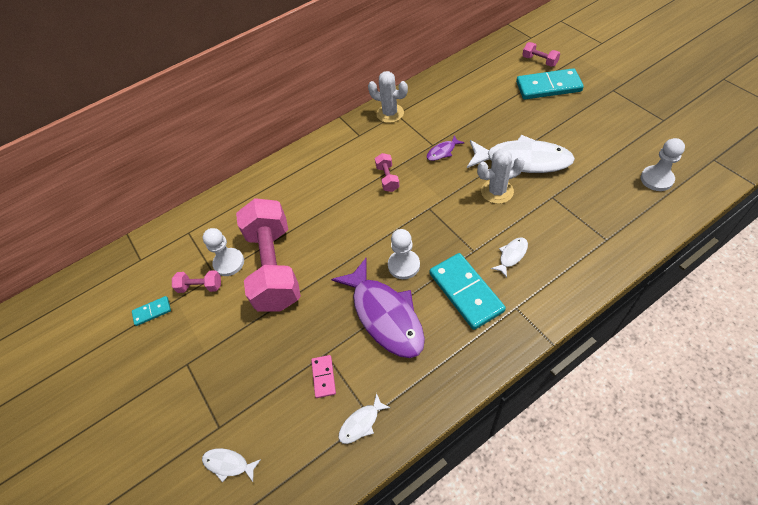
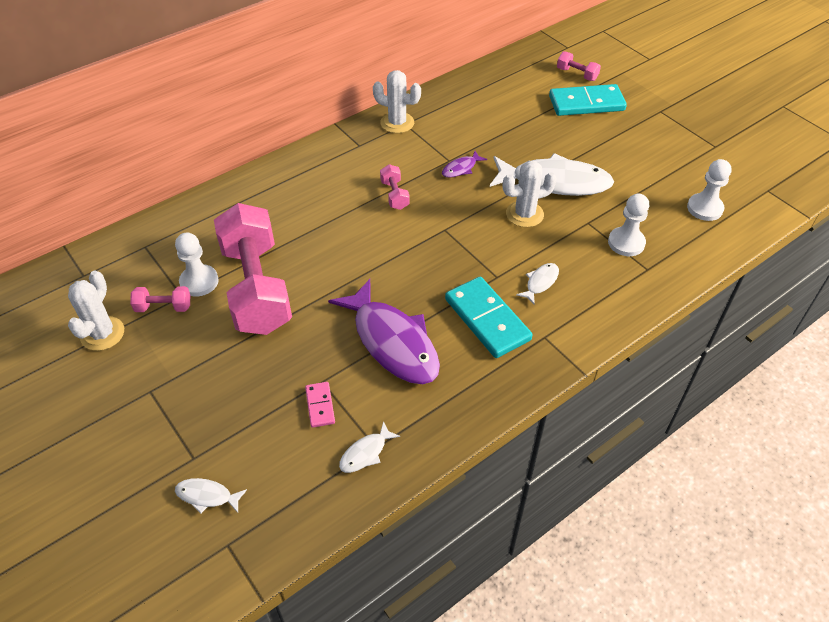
camera: 10 degrees left, 5 degrees down
(152, 312) = (102, 334): turquoise domino -> white cactus
(404, 265) = (414, 289): white pawn -> white pawn (626, 243)

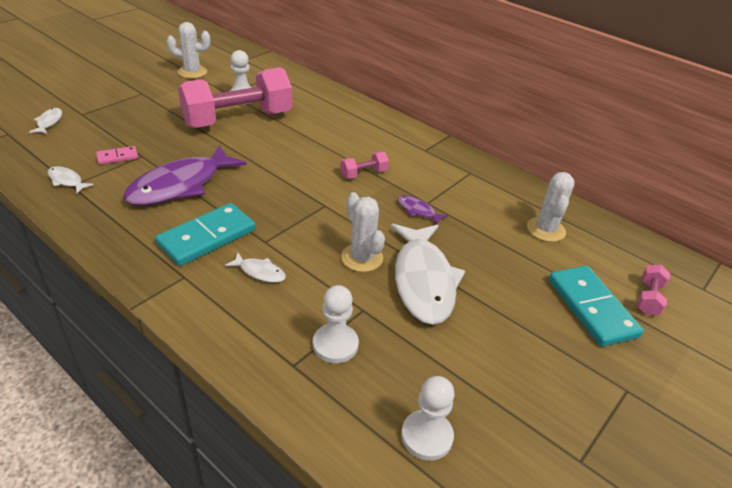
camera: 75 degrees right, 10 degrees down
(163, 307) = (217, 88): pink dumbbell -> none
(397, 123) = (469, 168): white cactus -> white cactus (546, 229)

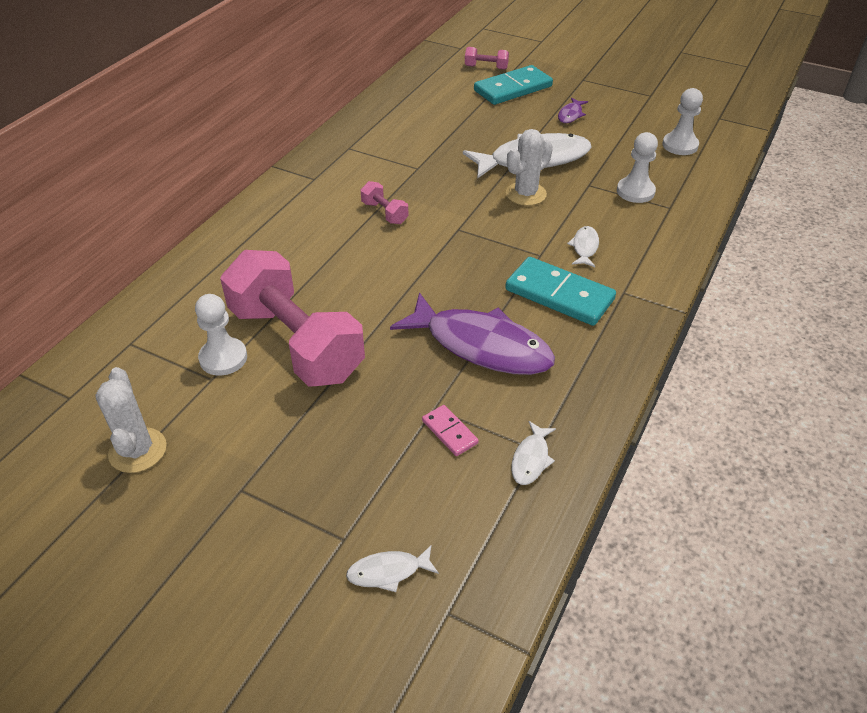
camera: 100 degrees left, 5 degrees up
(418, 211) = (435, 172): purple fish -> purple fish (570, 115)
(546, 229) = (425, 106): white cactus -> none

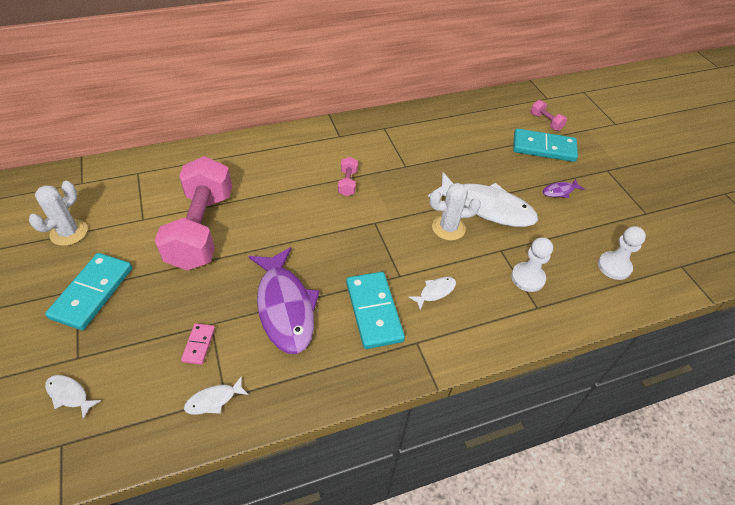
camera: 40 degrees right, 5 degrees up
(223, 358) = (161, 212): white pawn -> none
(264, 478) = (92, 292): none -> turquoise domino

